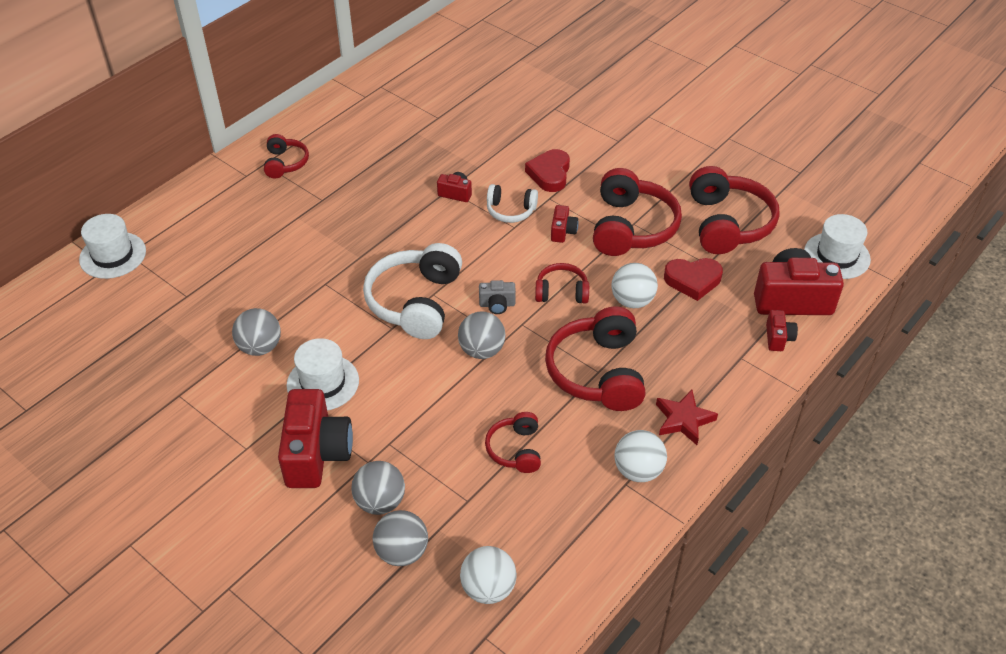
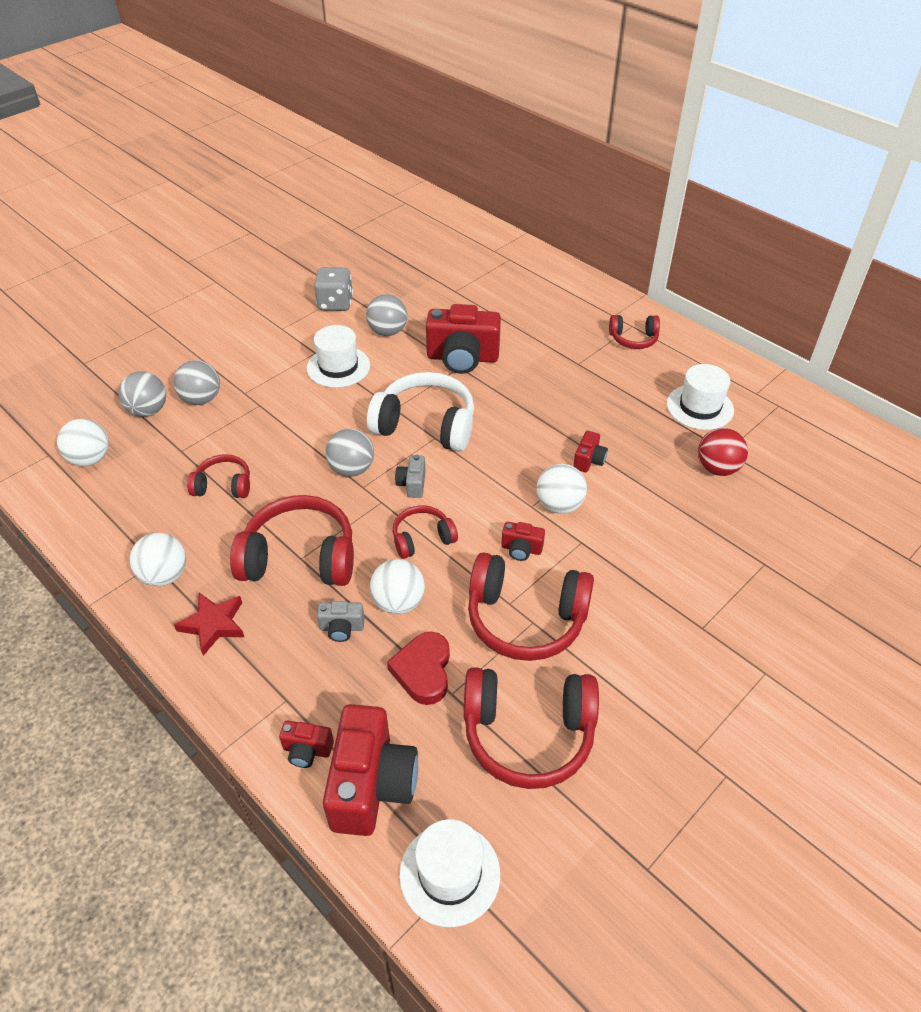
camera: 95 degrees right, 0 degrees up
(113, 255) = (508, 252): white hat -> white hat (700, 407)
(199, 403) = (335, 303): none -> grey dice
(316, 453) = (263, 364): red camera -> red camera (462, 358)
(458, 123) = (717, 468): none -> red ball
(510, 210) = (559, 505): white headphones -> white ball
(549, 174) = (627, 546): red heart -> none
(561, 292) = (422, 538): red headphones -> red headphones turned 120 degrees counterclockwise
(666, 333) = (342, 628): none -> grey camera

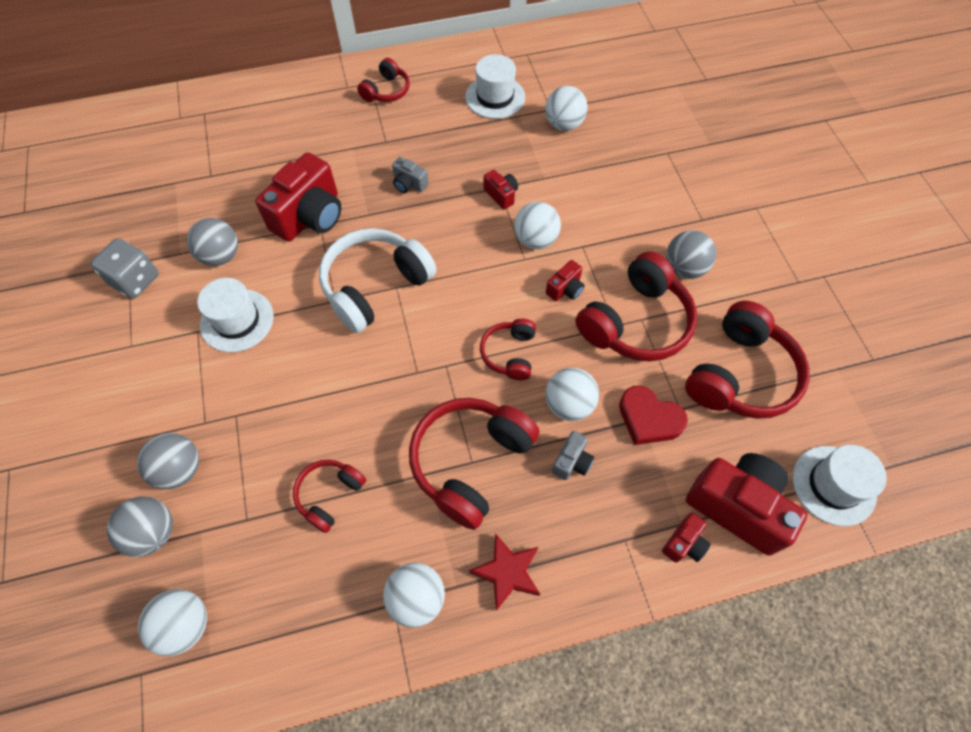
camera: 60 degrees left, 15 degrees up
(352, 469) = (388, 371): grey ball -> grey ball (684, 268)
(412, 484) = (441, 331): grey camera -> grey camera (409, 184)
(717, 468) = (564, 124): red ball -> white ball

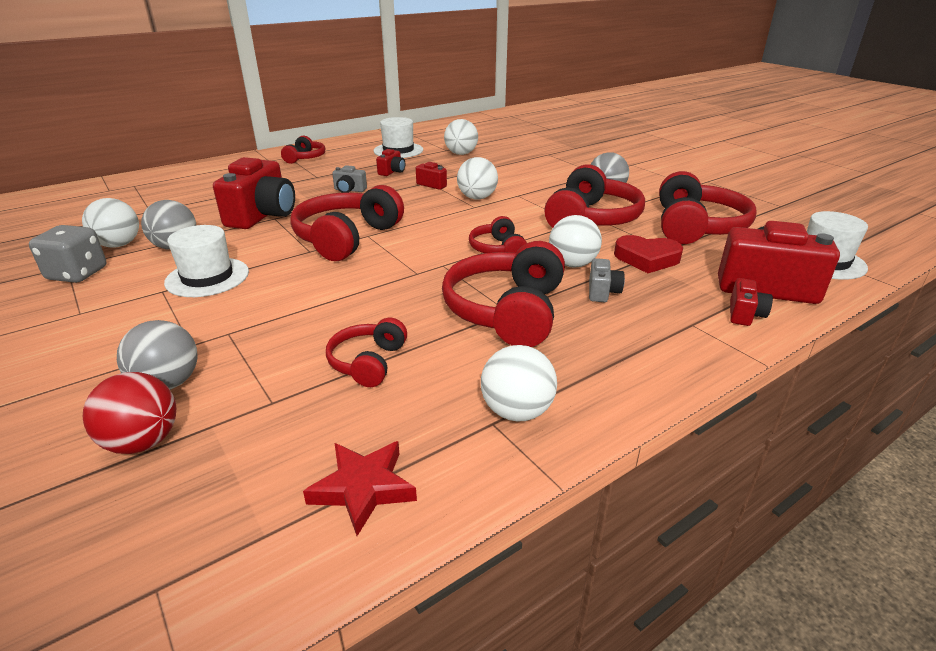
camera: 20 degrees left, 30 degrees down
(153, 533) = (143, 441): grey ball -> red ball
(185, 625) = (217, 514): white ball -> white ball (119, 245)
(375, 286) = (347, 238): white headphones -> red headphones
(507, 572) = (600, 369): red star -> red star (363, 488)
(565, 289) = (520, 214): red camera -> red camera (392, 172)

